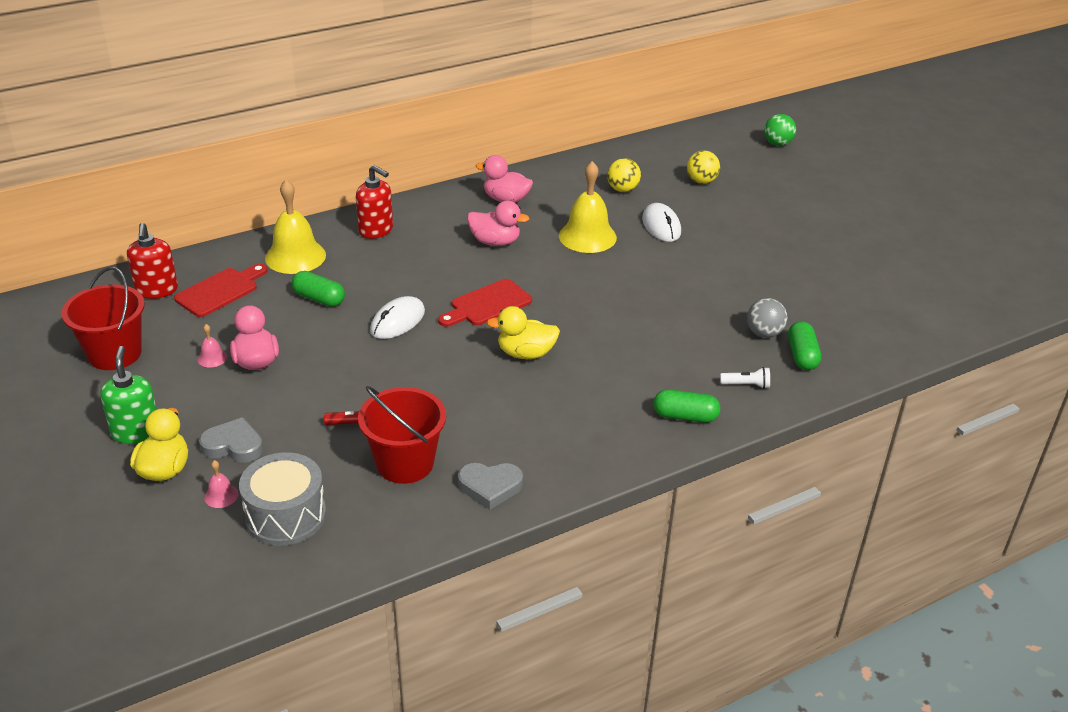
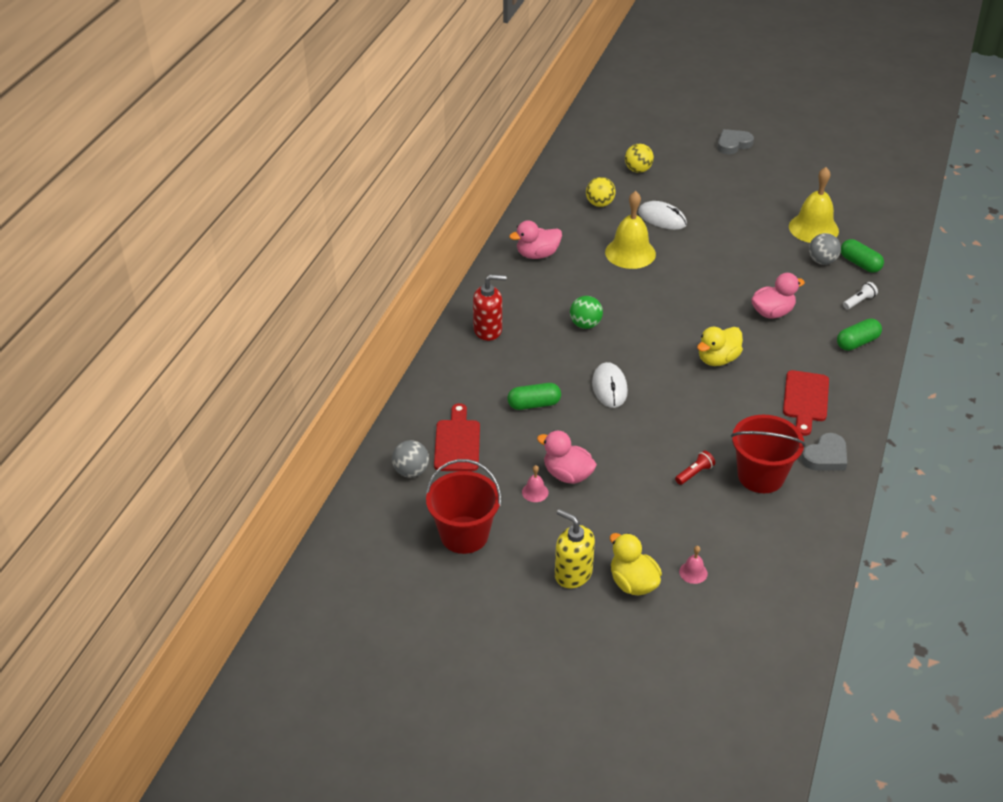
camera: 40 degrees left, 5 degrees up
(136, 431) = (573, 573): green soap dispenser -> yellow soap dispenser
(157, 290) = (411, 471): red soap dispenser -> grey ball
(233, 445) = (647, 537): grey heart -> grey heart (733, 144)
(286, 515) = (748, 555): grey drum -> none
(295, 256) = (465, 384): yellow bell -> yellow bell (813, 228)
(487, 304) = (645, 340): red cutting board -> red cutting board (805, 399)
(495, 242) = (580, 291): pink duck -> pink duck (772, 313)
(777, 144) = (642, 114): green ball -> green ball (585, 324)

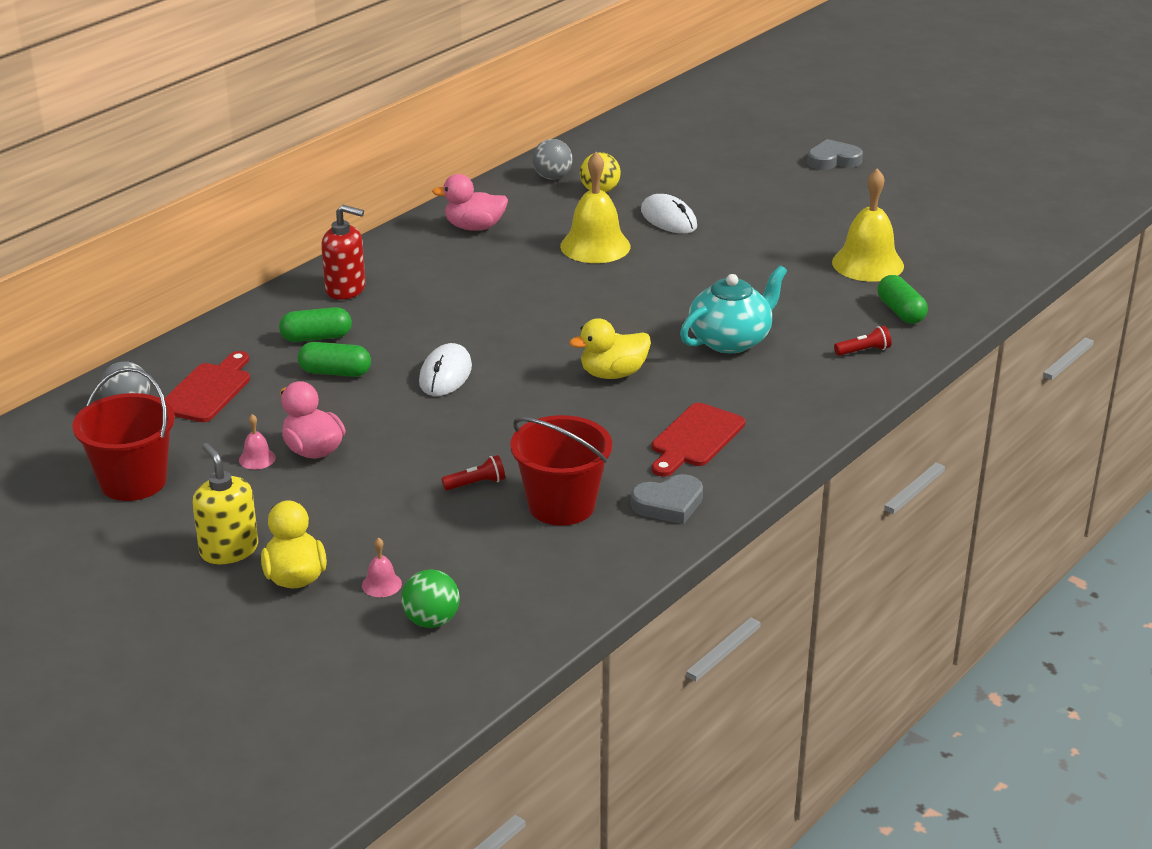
camera: 20 degrees right, 10 degrees down
(585, 324) = (472, 306): green ball -> green ball (431, 621)
(638, 170) = (680, 166): yellow ball -> none
(772, 313) = (731, 340): pink duck -> turquoise teapot
(822, 261) = (849, 300): grey ball -> grey ball (552, 177)
(857, 342) = (822, 393): green capsule -> green capsule (316, 337)
(859, 301) = (863, 351): white flashlight -> red flashlight

